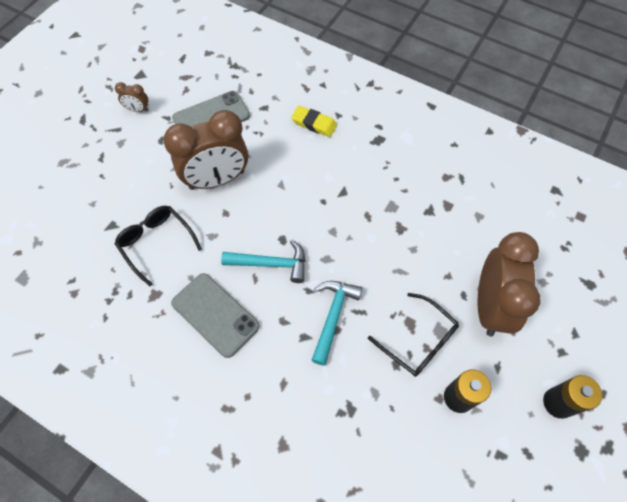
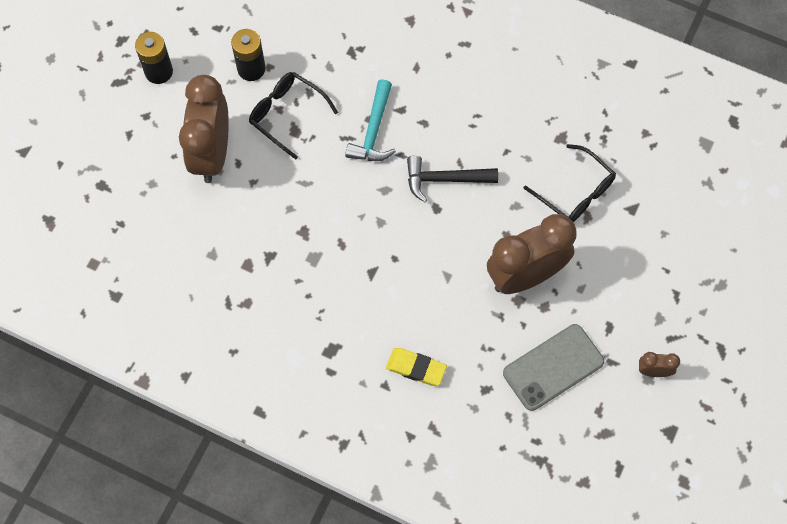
camera: 175 degrees right, 5 degrees up
(215, 315) = (494, 123): grey phone -> none
(271, 264) = (444, 179): turquoise hammer -> black hammer

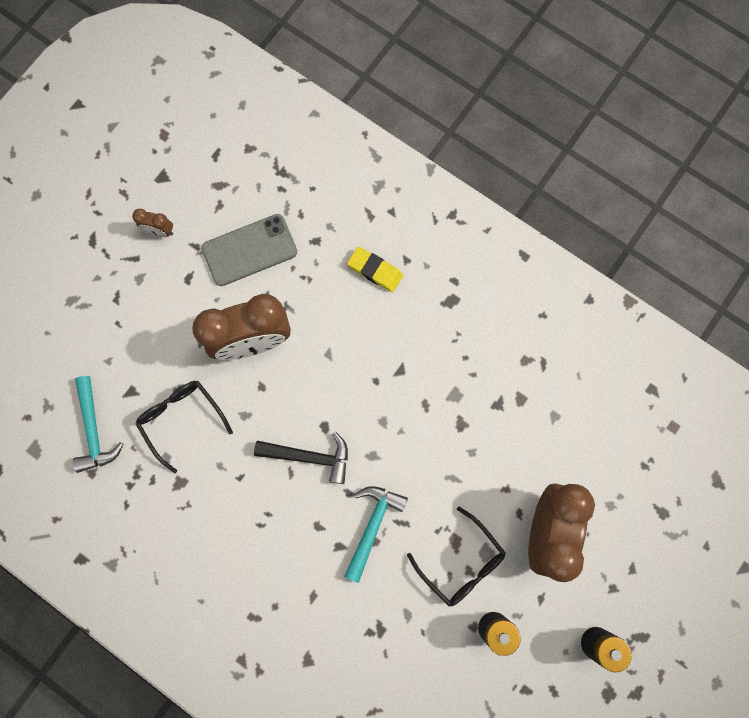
camera: 170 degrees left, 10 degrees up
(655, 169) = (94, 430): none -> turquoise hammer

